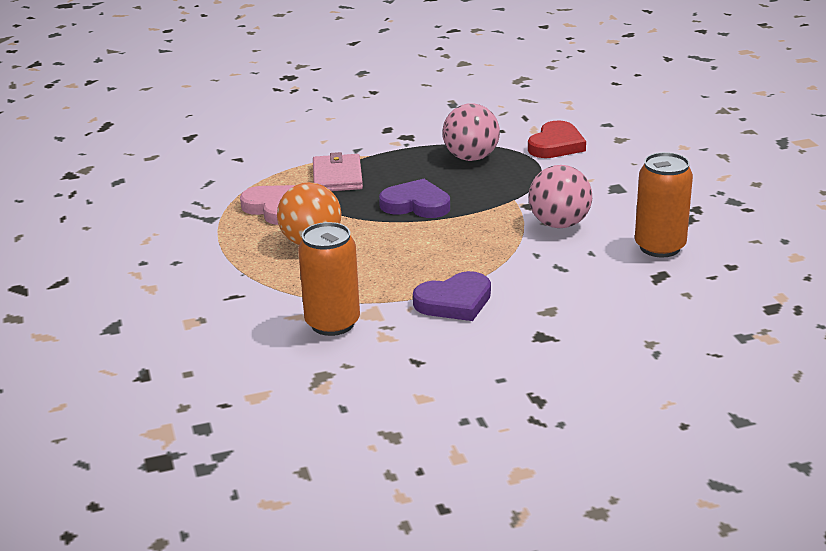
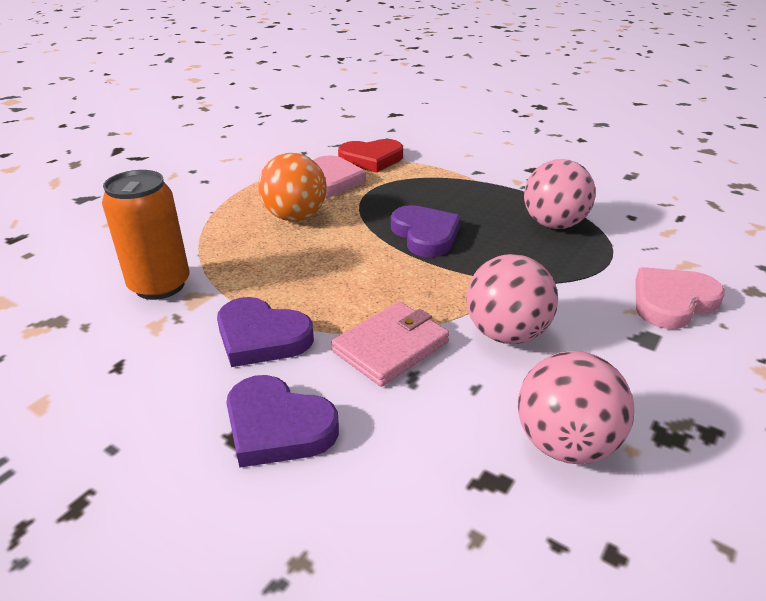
camera: 50 degrees right, 5 degrees up
(337, 177) = (419, 183): pink wallet -> pink wallet (391, 347)
(548, 321) = (277, 426): none -> purple heart
(556, 145) = (663, 257): red heart -> red heart (371, 159)
(597, 165) = (672, 302): none -> pink heart
(660, 247) = (565, 444): orange can -> pink ball

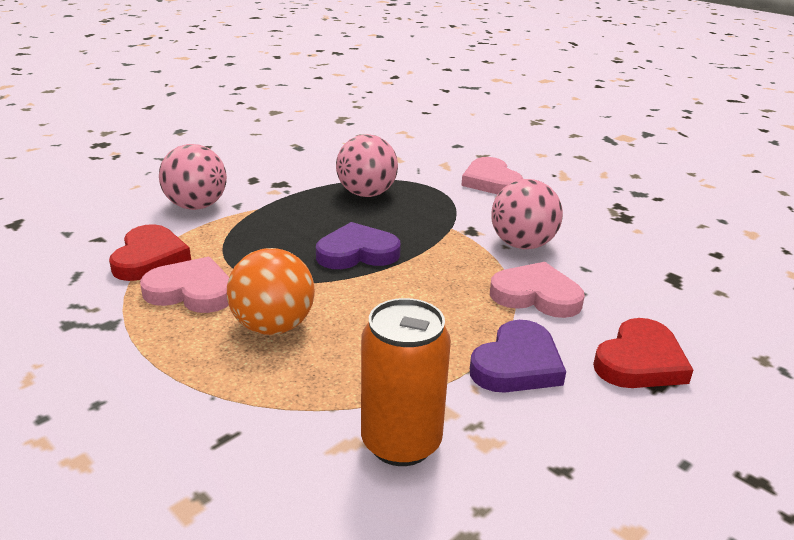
camera: 80 degrees left, 5 degrees down
(277, 426) = (640, 361): purple heart -> red heart
(391, 347) = (536, 295): pink wallet -> pink heart
(565, 444) = (637, 249): pink ball -> pink ball (196, 206)

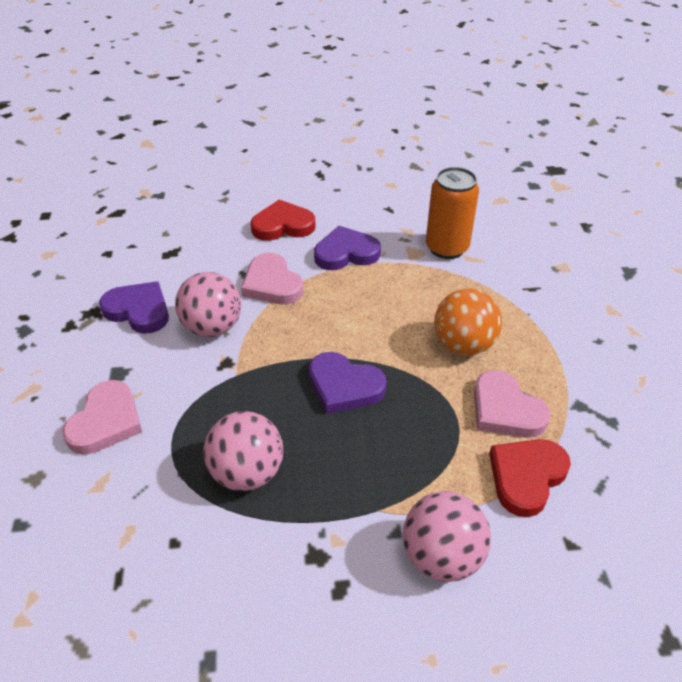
camera: 140 degrees left, 15 degrees up
(597, 231) = (138, 310): none -> purple heart

